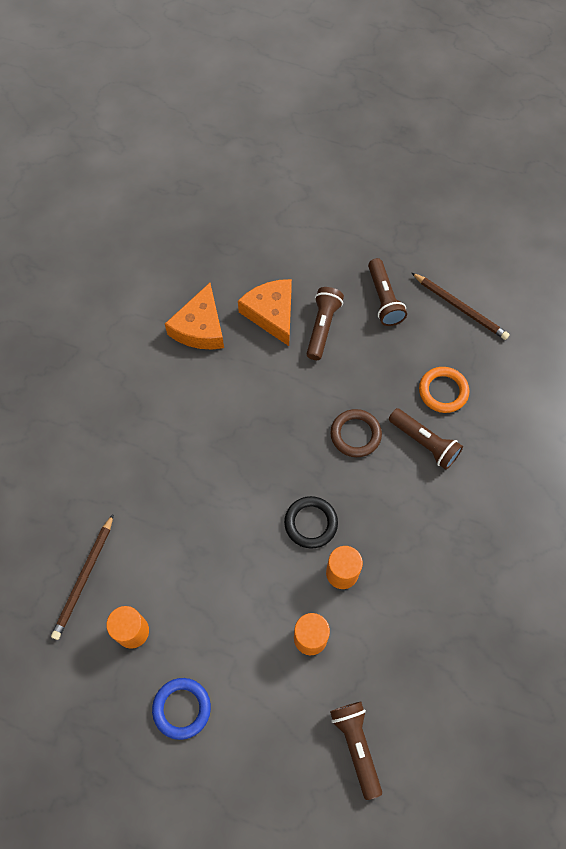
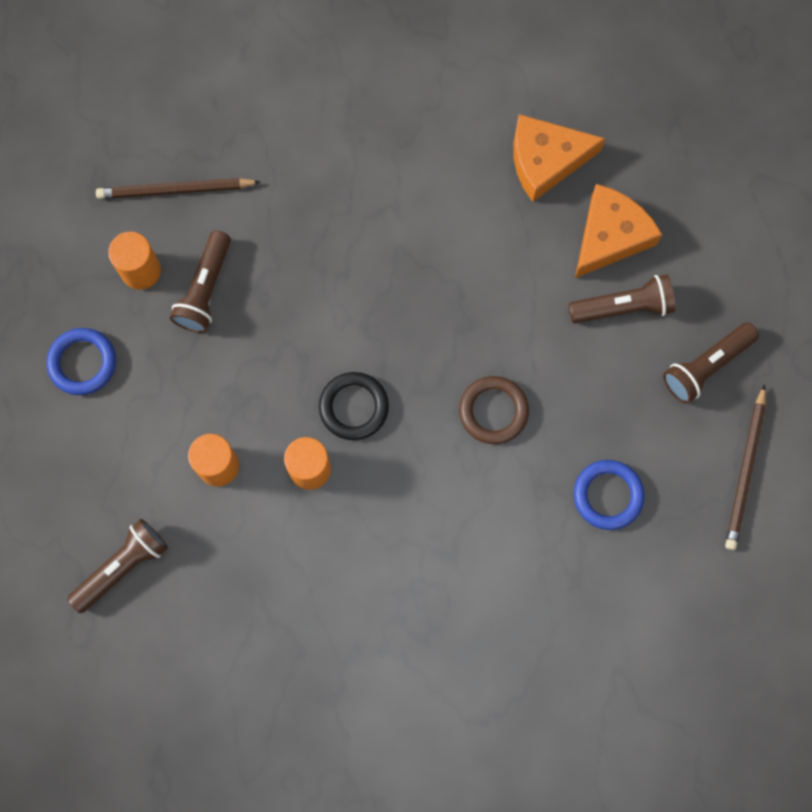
camera: 65 degrees right, 10 degrees up
(424, 443) = (523, 500): brown flashlight -> brown flashlight (205, 289)
(443, 391) = (608, 495): orange ring -> blue ring

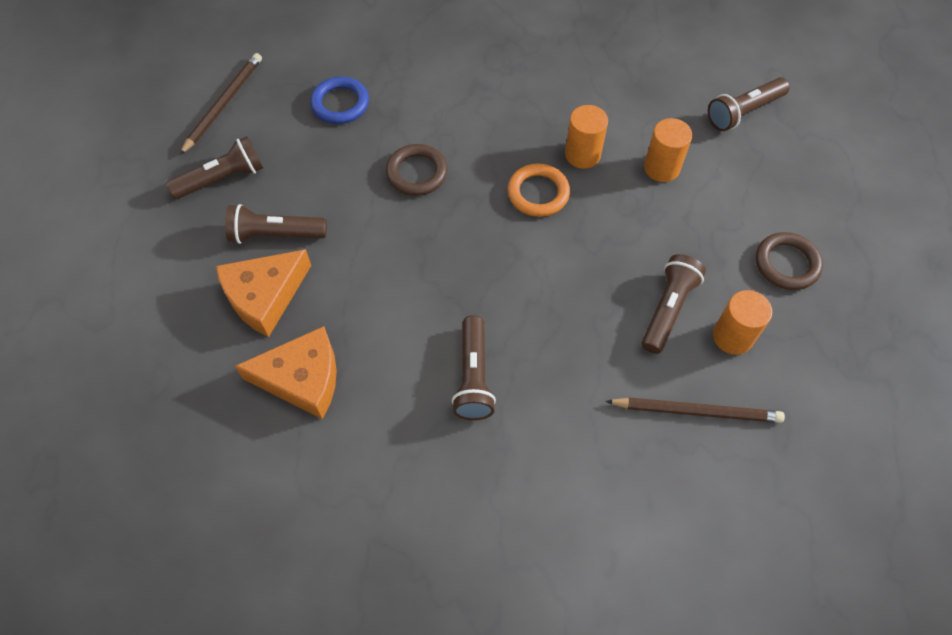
camera: 170 degrees left, 15 degrees down
(82, 363) = (786, 264): blue ring -> brown ring
(354, 407) = (538, 193): black ring -> orange ring
(387, 188) = (473, 377): none -> brown flashlight

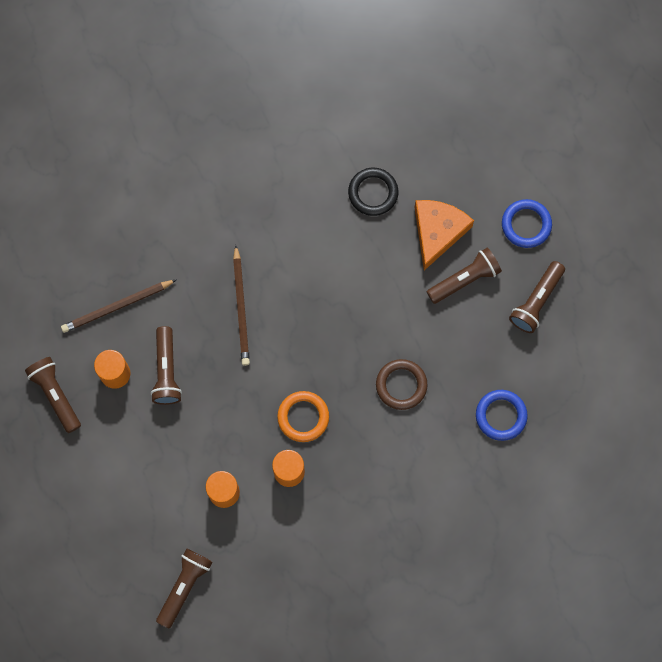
camera: 150 degrees right, 15 degrees up
(167, 254) = (526, 224): none -> blue ring
(223, 104) = (588, 364): brown pencil -> brown pencil (241, 307)
(302, 378) = (373, 193): orange cheese -> black ring
(473, 377) = (268, 252): brown flashlight -> brown flashlight (56, 395)
(786, 264) = (99, 454): brown ring -> none

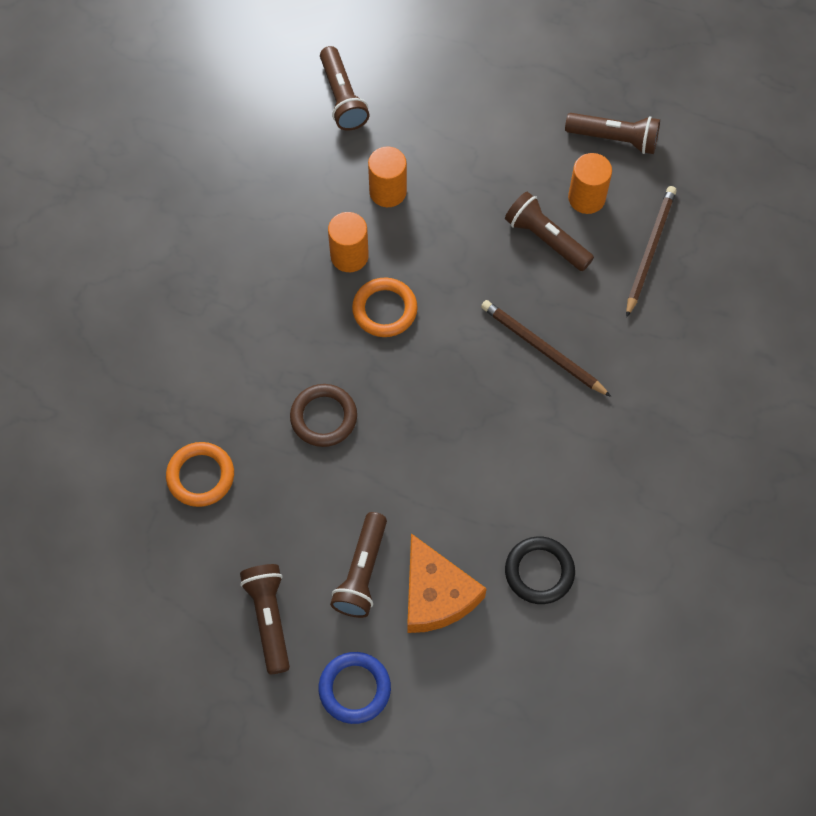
camera: 135 degrees right, 10 degrees down
(501, 415) = (200, 476): blue ring -> orange ring

